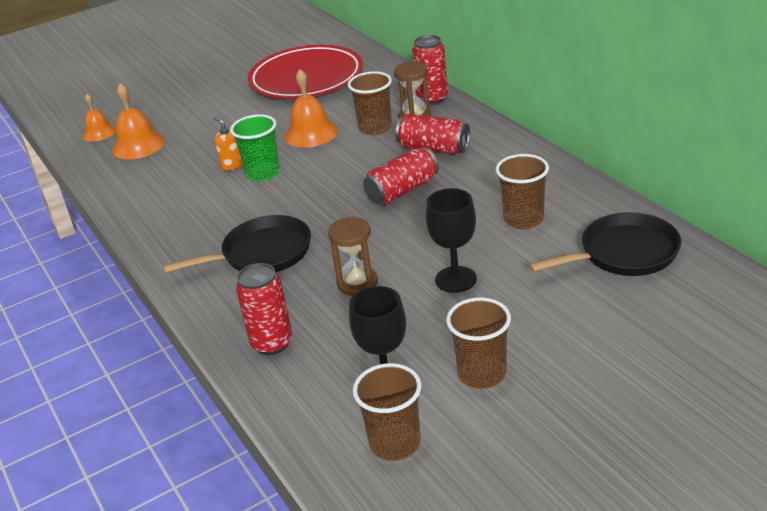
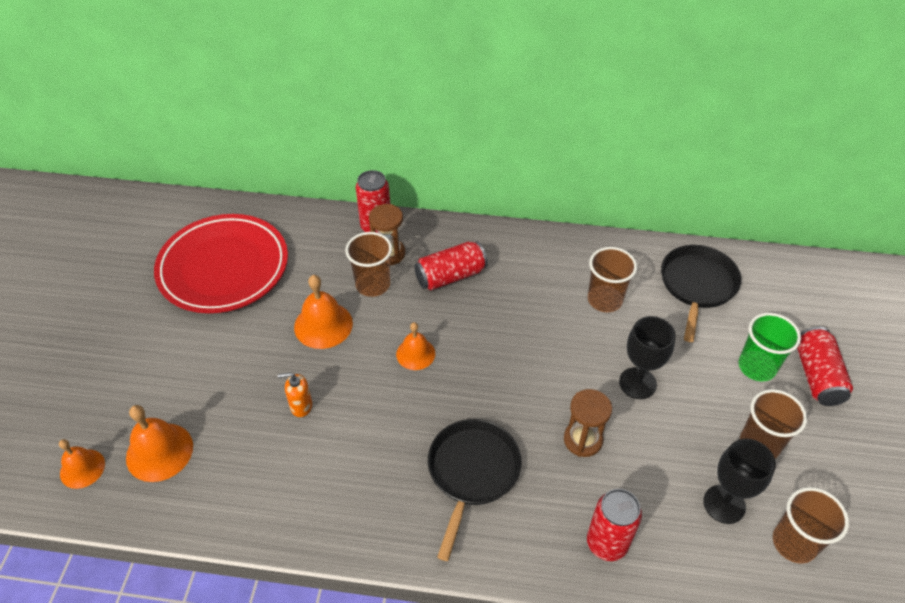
camera: 55 degrees left, 15 degrees up
(263, 173) = (345, 394): green cup -> green cup (756, 367)
(337, 176) = (415, 353): none -> orange bell
(402, 190) = (487, 332): red can -> red can (817, 376)

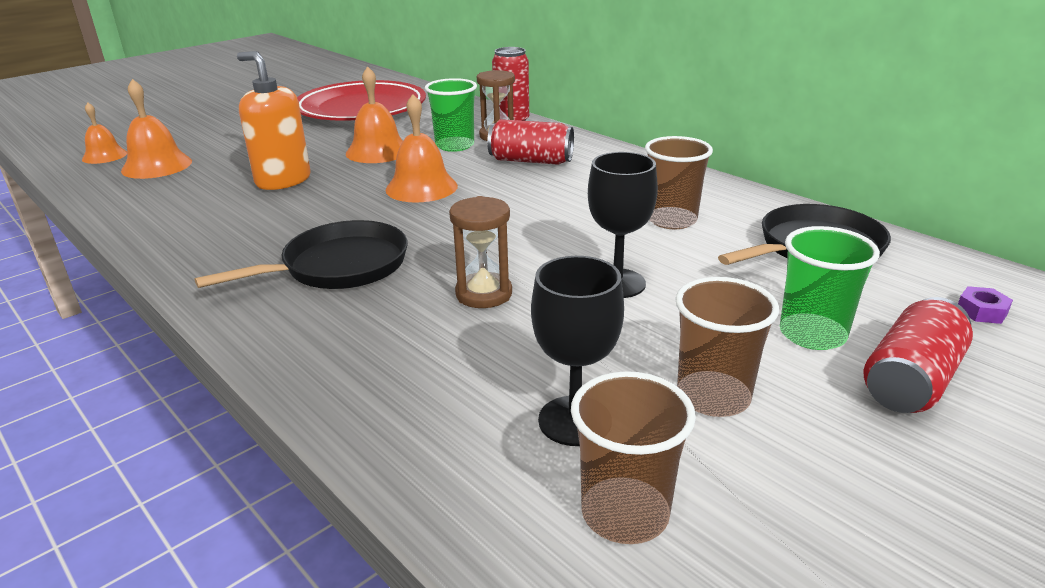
camera: 40 degrees right, 20 degrees down
(301, 406) = (283, 180): orange soap dispenser -> orange soap dispenser, size x1.92
(373, 284) = (454, 145): brown cup -> green cup
(415, 353) = (421, 187): orange bell -> orange bell, size x1.53
(607, 543) = (376, 374): red can -> none
(803, 300) = (981, 311): none -> purple nut

